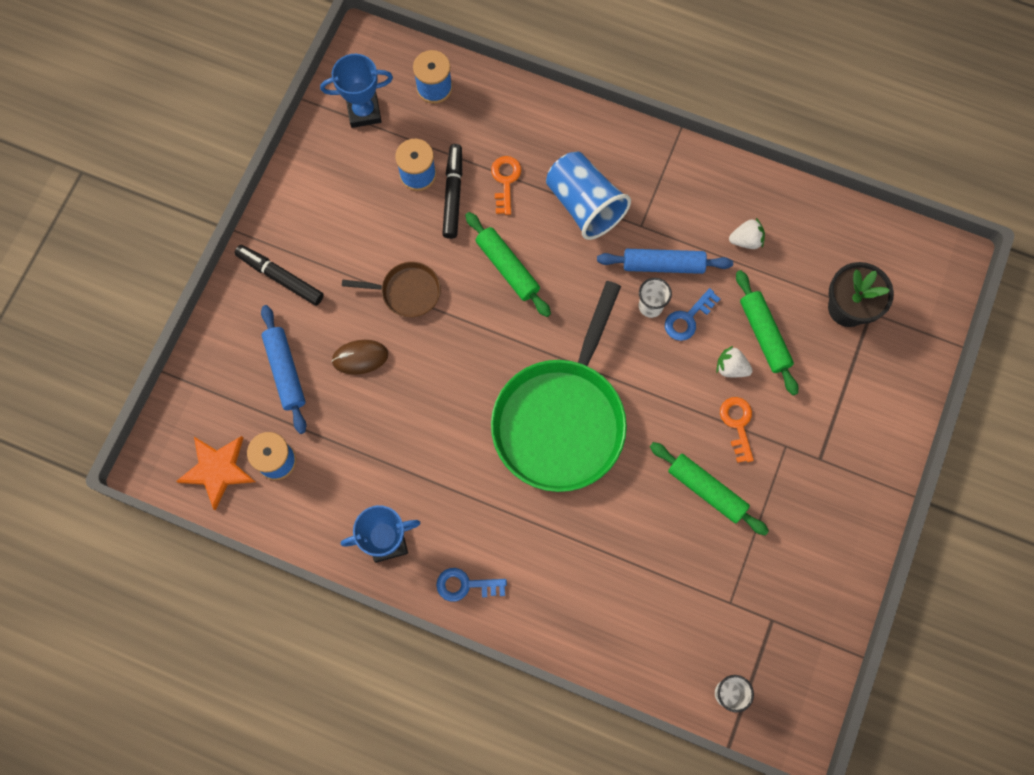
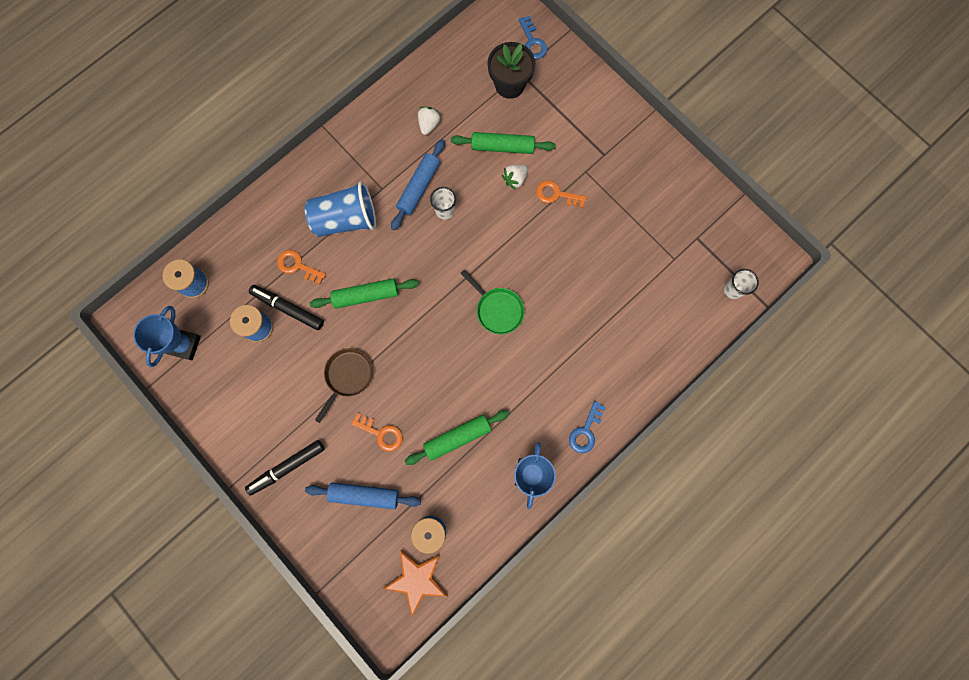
camera: 65 degrees left, 5 degrees up
(360, 357) = (381, 433): brown mouse -> orange key
(562, 419) = (497, 309): green pan -> green pan, size x0.46
(688, 318) = (466, 190): blue key -> blue key (532, 42)
(706, 490) = (592, 237): green rolling pin -> green rolling pin (457, 437)

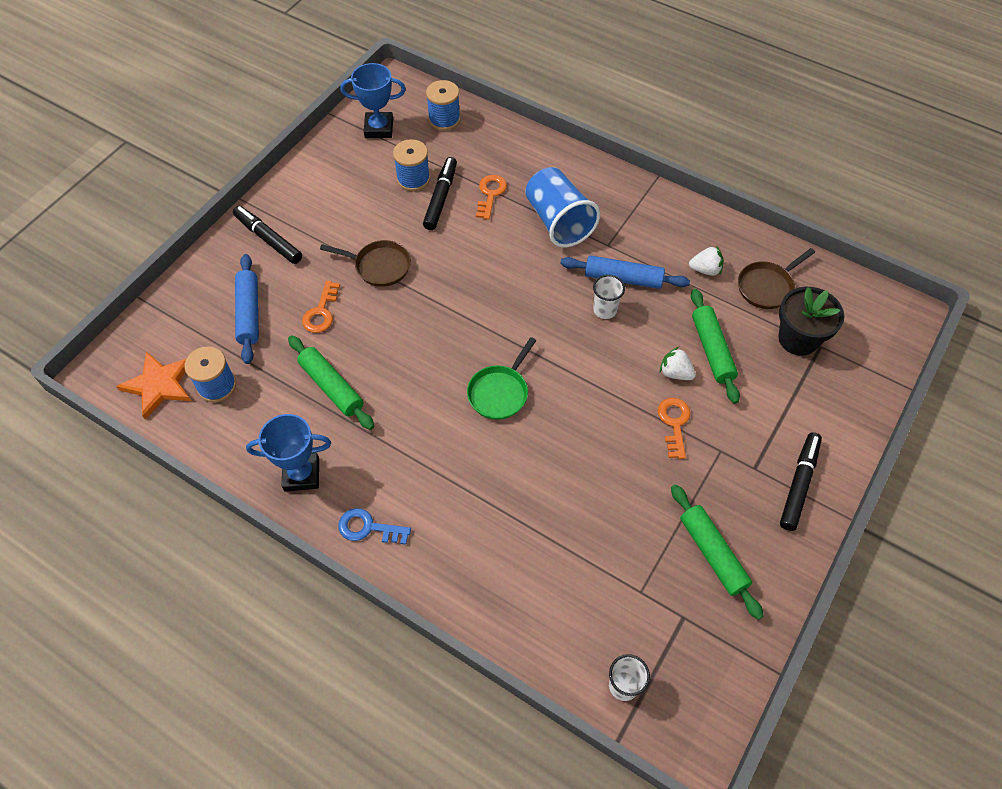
camera: 75 degrees right, 20 degrees down
(366, 295) = (476, 260): green rolling pin -> green rolling pin (712, 554)
(458, 87) = (767, 286): none -> brown pan
(532, 42) = (869, 350): blue key -> none
(623, 131) = (799, 484): none -> black marker

